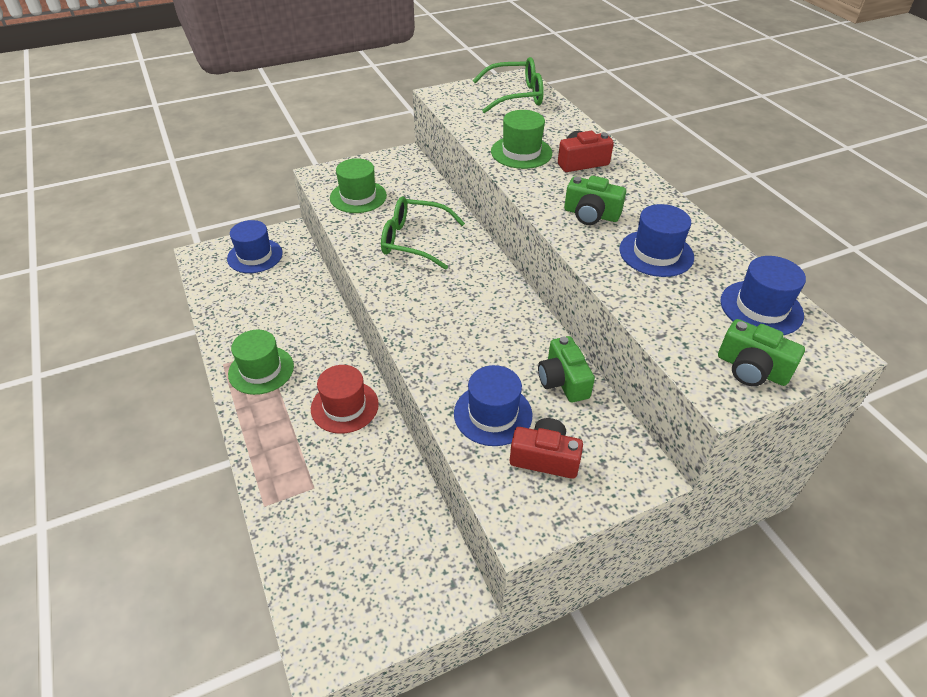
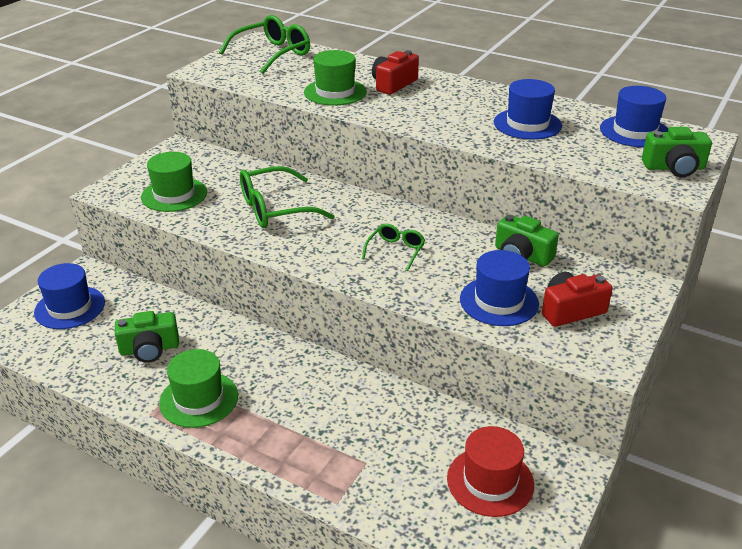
camera: 35 degrees left, 10 degrees down
(344, 406) = (320, 387): red hat -> red hat (490, 481)
(462, 323) = (396, 251): none -> green glasses
(591, 214) = (448, 116): green camera -> green camera (150, 349)

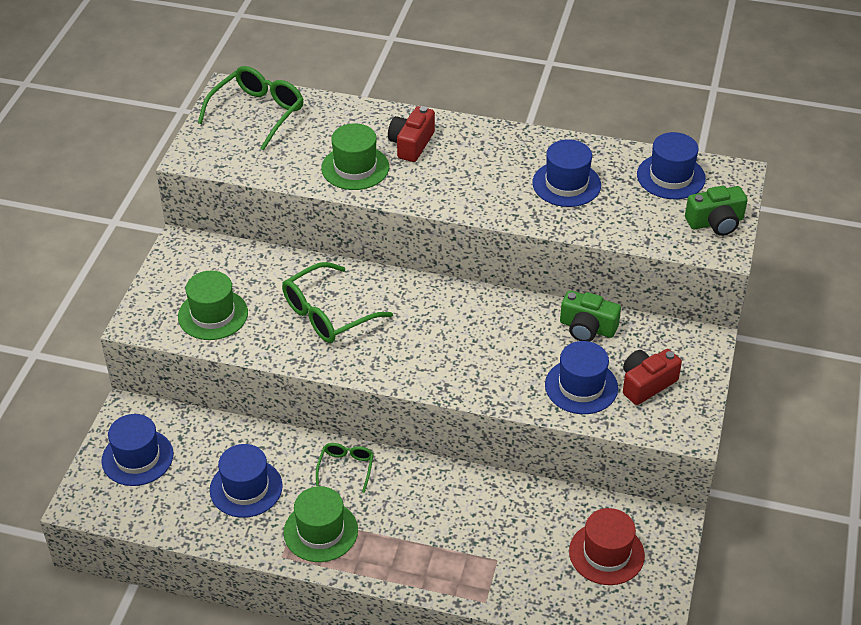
camera: 15 degrees left, 10 degrees up
(150, 349) = (246, 488): green camera -> blue hat
(396, 251) = (468, 345): green glasses -> green glasses (346, 468)

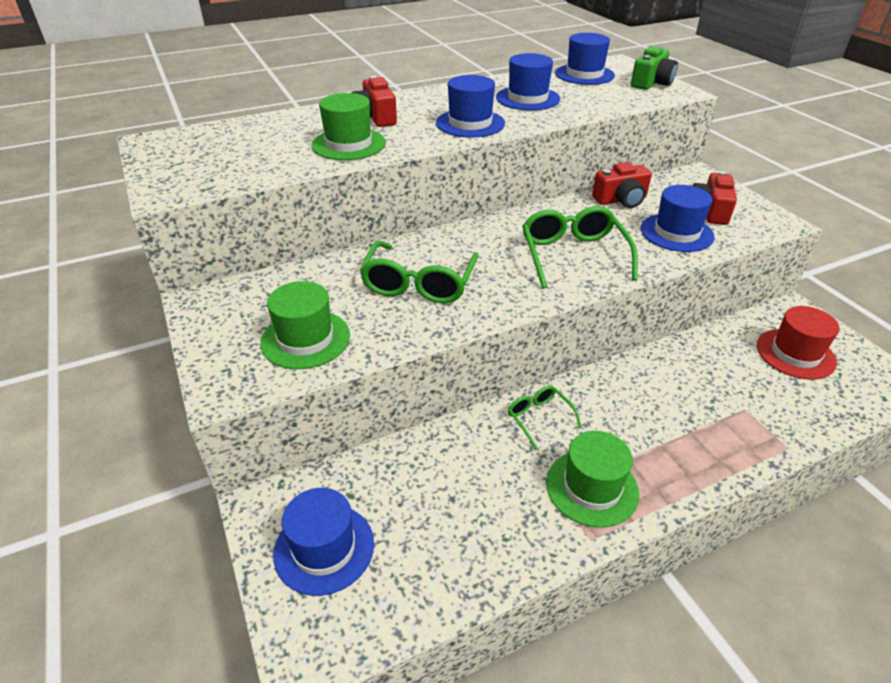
camera: 40 degrees left, 5 degrees down
(246, 488) = (475, 498): blue hat -> blue hat (470, 123)
(258, 113) = (201, 144): green glasses -> green glasses (573, 255)
(587, 328) = (621, 200): green camera -> red camera

